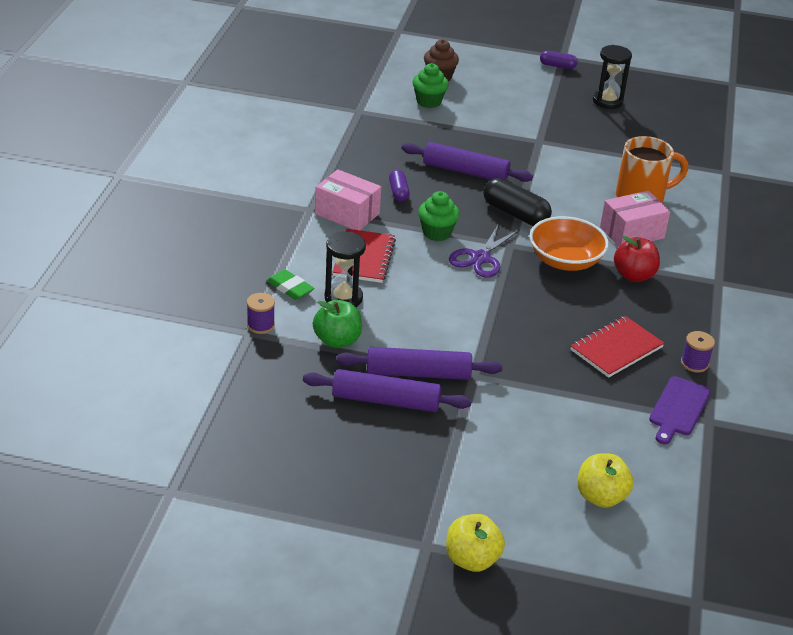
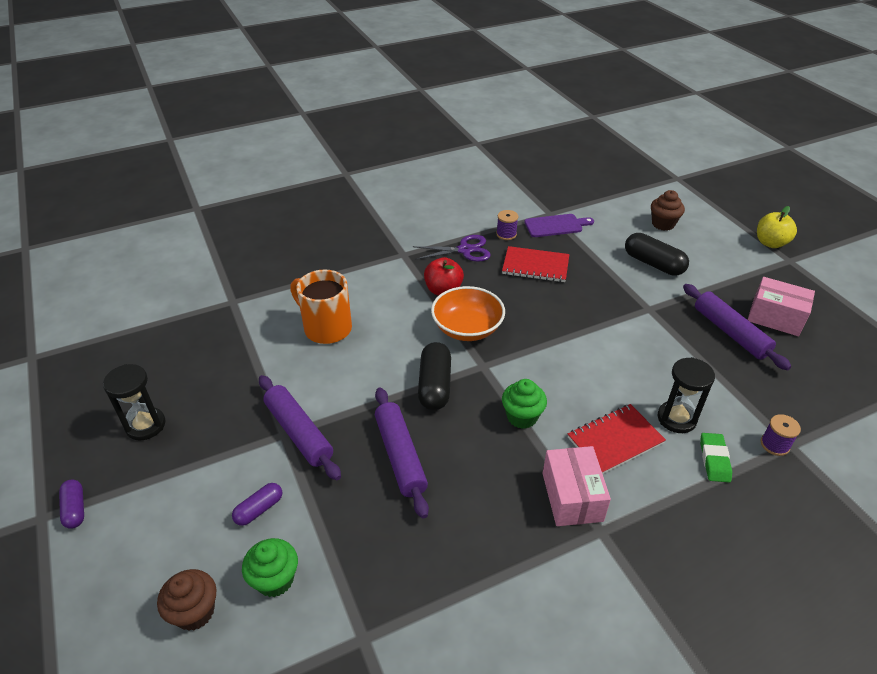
camera: 125 degrees left, 5 degrees up
(337, 340) = (721, 390): green apple -> none
(398, 192) = (492, 482): purple capsule -> purple capsule (259, 509)
(418, 373) = (686, 333): purple rolling pin -> purple rolling pin (299, 432)
(480, 258) = (522, 372): purple scissors -> purple scissors (465, 250)
(536, 430) = (653, 264): none -> black capsule
(601, 497) = (663, 224): yellow apple -> brown cupcake
(632, 232) = (386, 313): pink box -> pink box (775, 317)

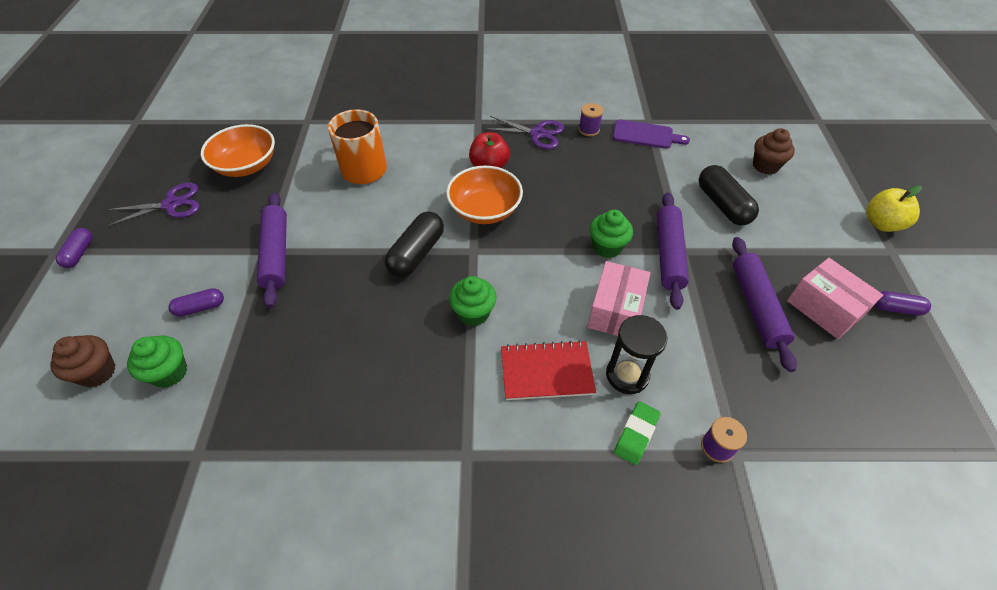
camera: 25 degrees right, 10 degrees up
(145, 425) = (171, 204): black hourglass -> purple scissors
(201, 362) = (246, 165): none -> orange bowl
(400, 456) = (341, 307): purple rolling pin -> purple rolling pin (668, 254)
(535, 266) = (595, 169): red notebook -> none
(572, 497) = (464, 409): pink box -> pink box (615, 310)
(590, 325) = (607, 247): none -> green cupcake
(820, 301) = (896, 308): none -> purple capsule

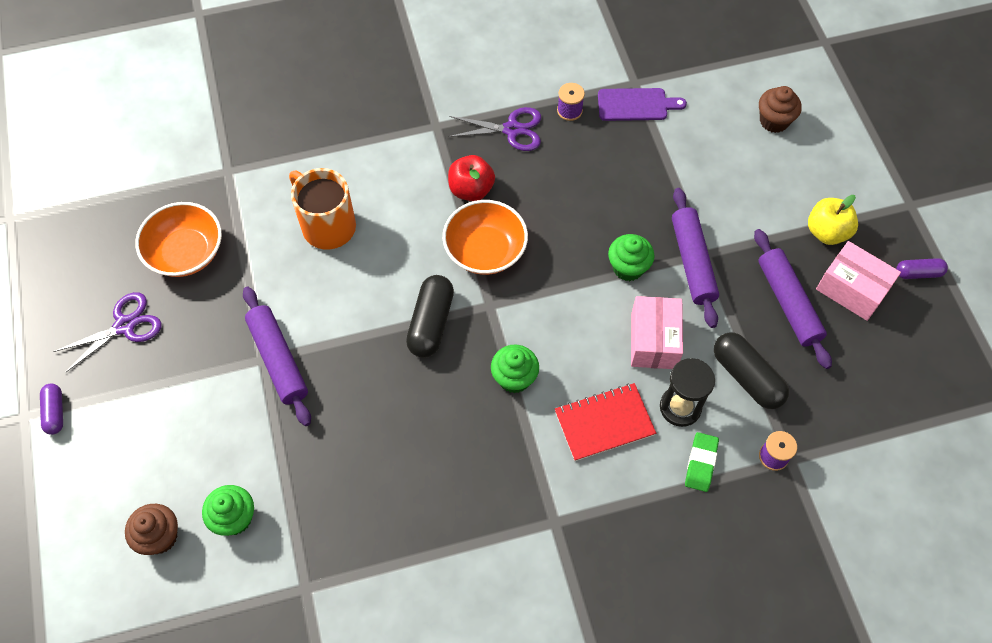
camera: 15 degrees left, 10 degrees up
(200, 308) = (228, 442): purple capsule -> none
(722, 205) = (736, 185): black capsule -> black capsule (747, 377)
(881, 224) = (899, 173): yellow apple -> yellow apple (827, 232)

